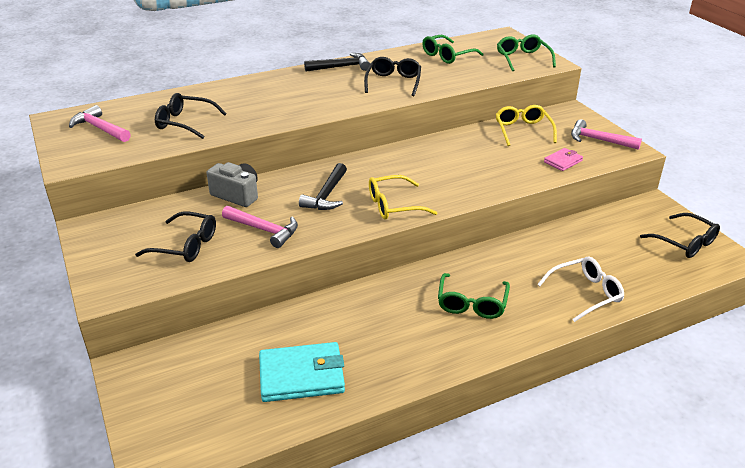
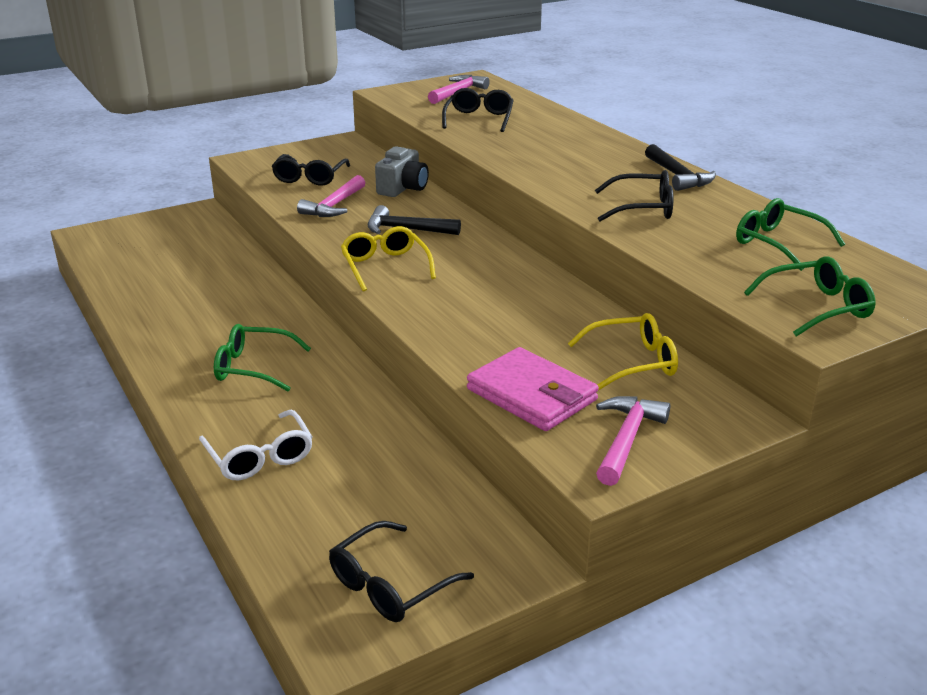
camera: 85 degrees right, 5 degrees down
(301, 376) = (163, 279): turquoise wallet -> none
(563, 161) = (531, 395): pink wallet -> pink wallet, size x1.89

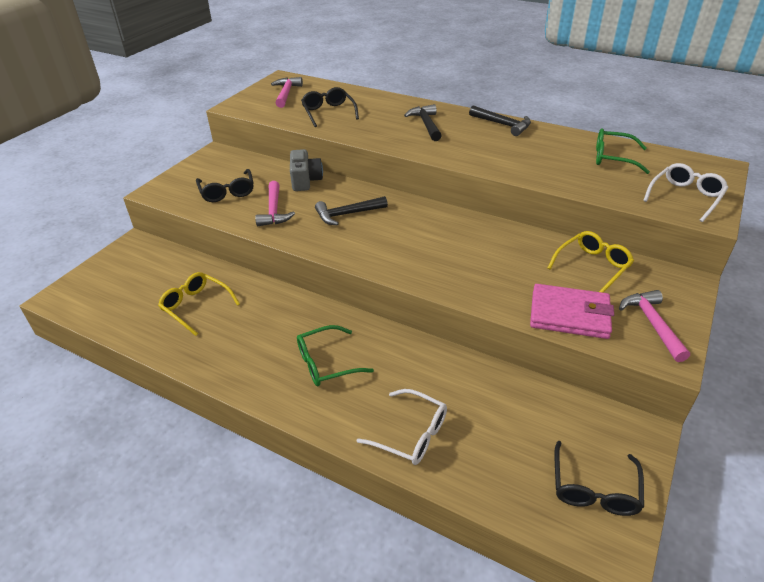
camera: 30 degrees left, 10 degrees up
(385, 266) = (368, 250): yellow glasses -> yellow glasses (195, 306)
(578, 154) = (426, 124): none -> black hammer
(644, 208) = (515, 155): black glasses -> none
(818, 307) = (685, 197): green glasses -> white glasses

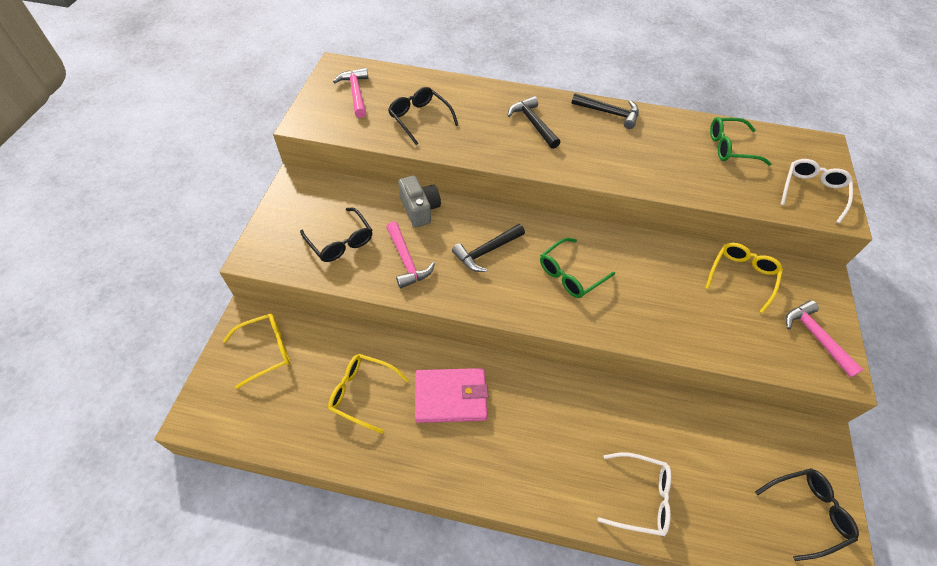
camera: 20 degrees left, 15 degrees up
(137, 265) = (267, 350): none -> yellow glasses
(325, 363) = (527, 434): green glasses -> green glasses (570, 275)
(569, 315) = (745, 342): pink wallet -> pink wallet (450, 397)
(594, 490) = (808, 512): black glasses -> black glasses turned 105 degrees counterclockwise

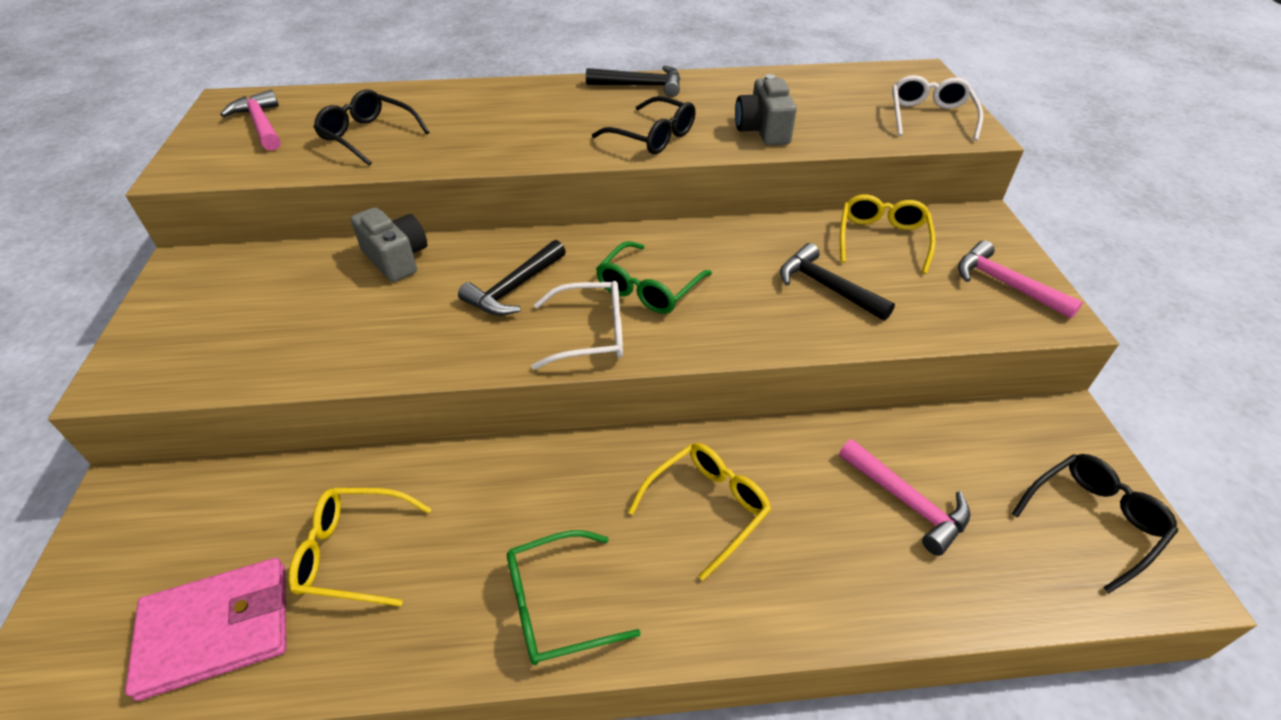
camera: 15 degrees left, 10 degrees down
(267, 350) = (164, 533): yellow glasses -> yellow glasses (708, 506)
(341, 242) = (271, 327): black glasses -> black glasses (654, 137)
(406, 261) = (388, 328): pink hammer -> pink hammer (907, 502)
(450, 397) = (509, 516): pink wallet -> pink wallet (216, 630)
(533, 123) = (539, 113): black hammer -> black hammer (826, 287)
(641, 497) = (856, 574): white glasses -> white glasses (592, 334)
(683, 175) = (763, 130): none -> grey camera
(729, 147) = (809, 93): green glasses -> green glasses (555, 606)

